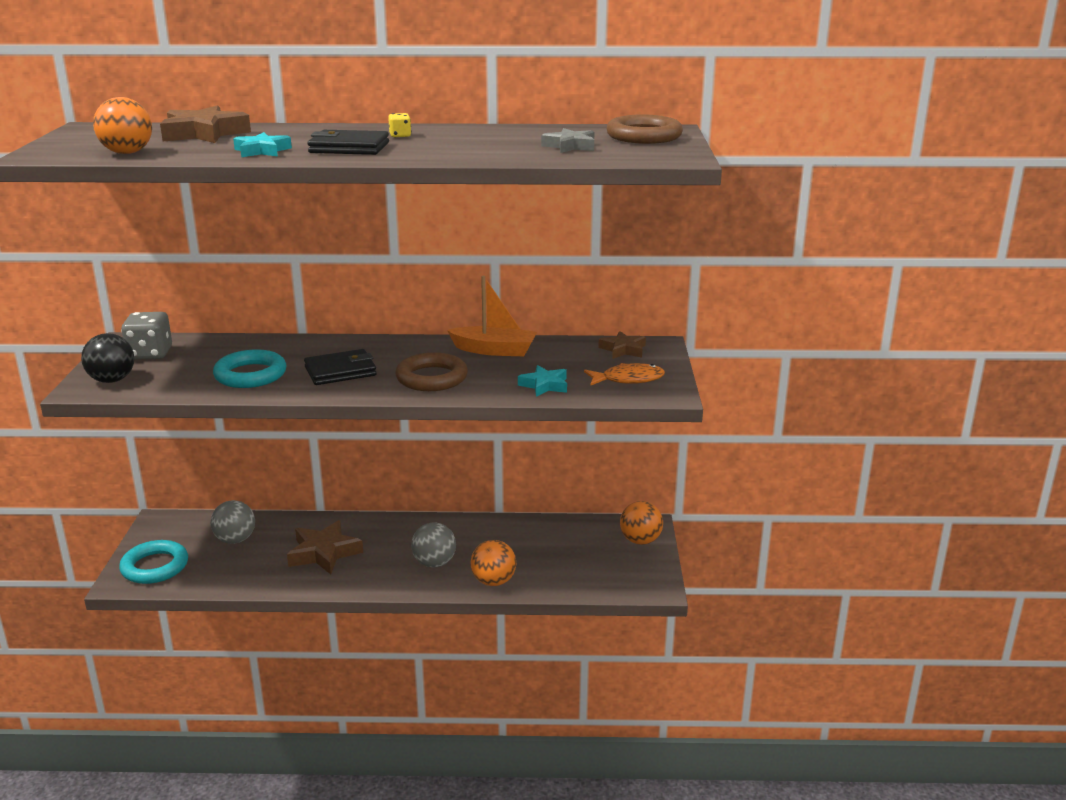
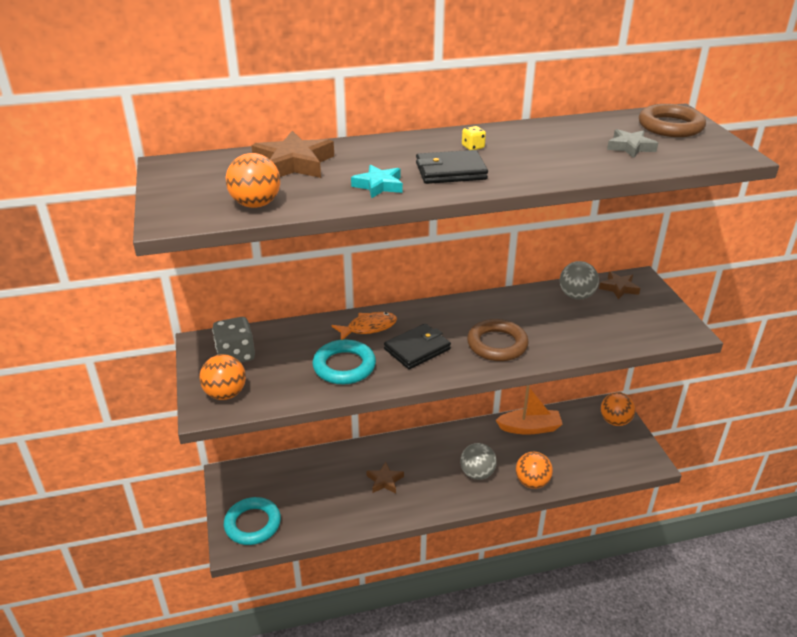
camera: 15 degrees left, 10 degrees up
(112, 380) = (225, 394): black ball -> orange ball
(235, 540) = (304, 482): grey ball -> grey ball (576, 296)
(324, 553) = (385, 481): brown star -> brown star, size x0.61
(494, 350) = (522, 304): orange boat -> orange boat (529, 428)
(544, 385) = (590, 338): turquoise star -> none
(628, 379) = (647, 320): orange fish -> orange fish (368, 328)

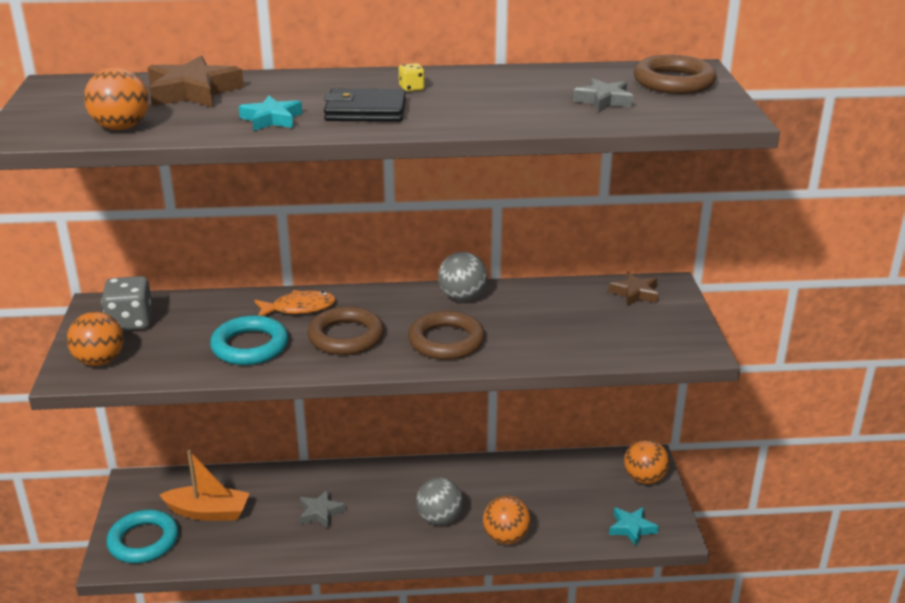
camera: 10 degrees right, 5 degrees down
(385, 481) = (320, 513): brown star -> grey star
(417, 349) = (346, 337): black wallet -> brown ring
(529, 428) = (528, 474): orange boat -> orange boat (208, 512)
(576, 296) = (575, 297): grey ball -> grey ball (462, 297)
(620, 462) = (631, 528): none -> turquoise star

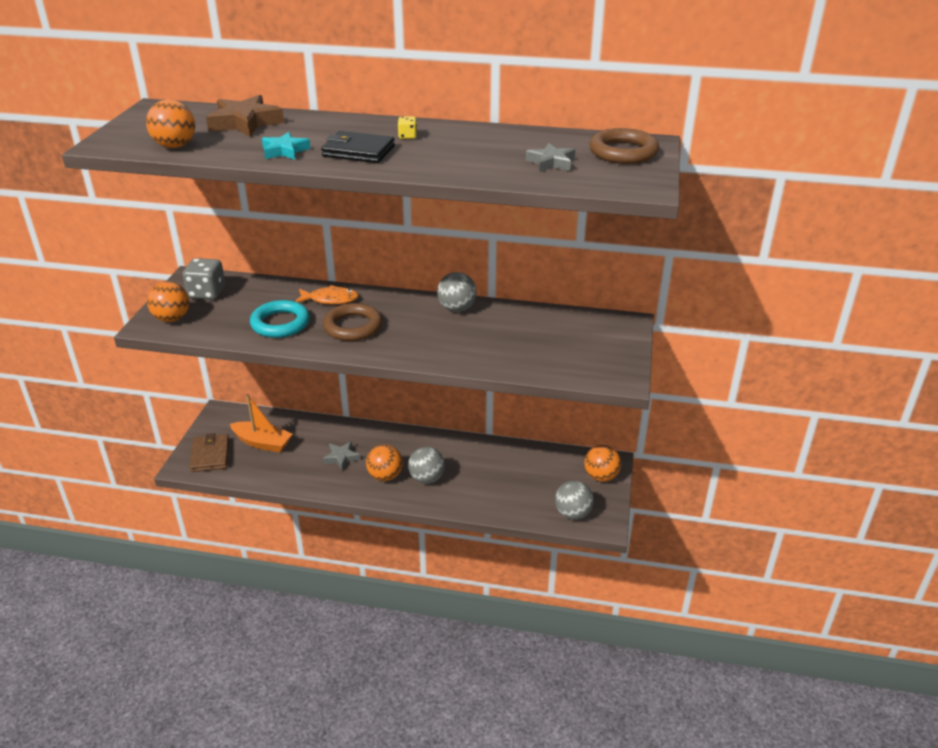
camera: 15 degrees right, 5 degrees up
(143, 541) = (210, 455): turquoise ring -> brown wallet
(446, 341) = (426, 341): brown ring -> none
(506, 537) = (471, 502): orange ball -> orange ball (385, 476)
(631, 528) = (572, 513): turquoise star -> grey ball
(635, 293) = (596, 325): brown star -> none

